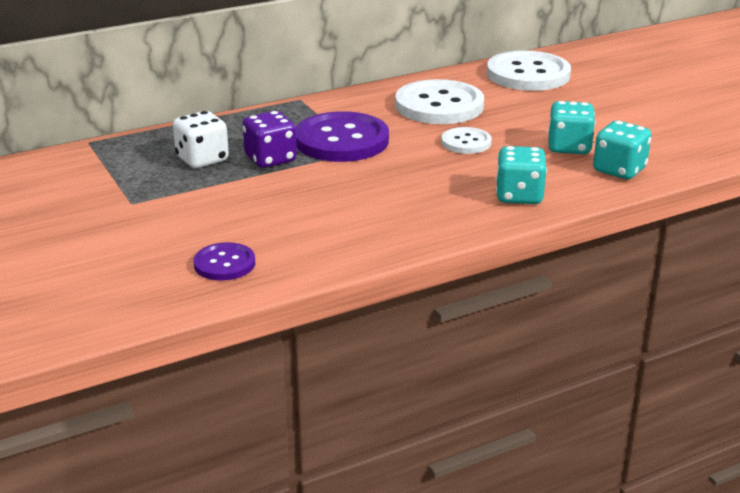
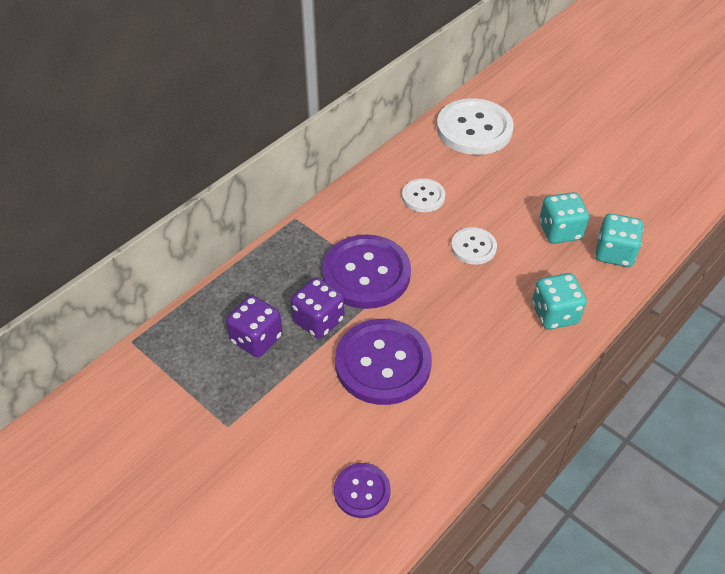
camera: 20 degrees left, 20 degrees up
(202, 159) = (256, 339): white dice -> purple dice
(312, 194) = (383, 363): none -> purple button
(439, 105) = (423, 196): white button -> white button, size x0.53

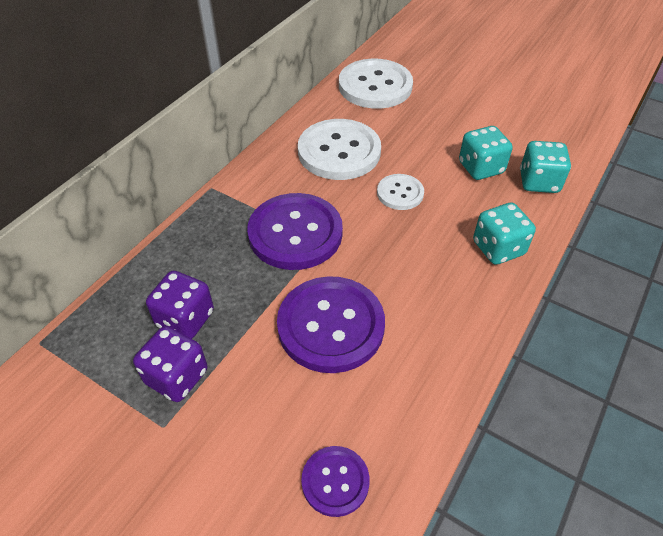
camera: 10 degrees left, 0 degrees up
(318, 320) = (252, 289): purple dice -> purple dice (177, 377)
(423, 196) = (339, 152): white button -> white button, size x1.90

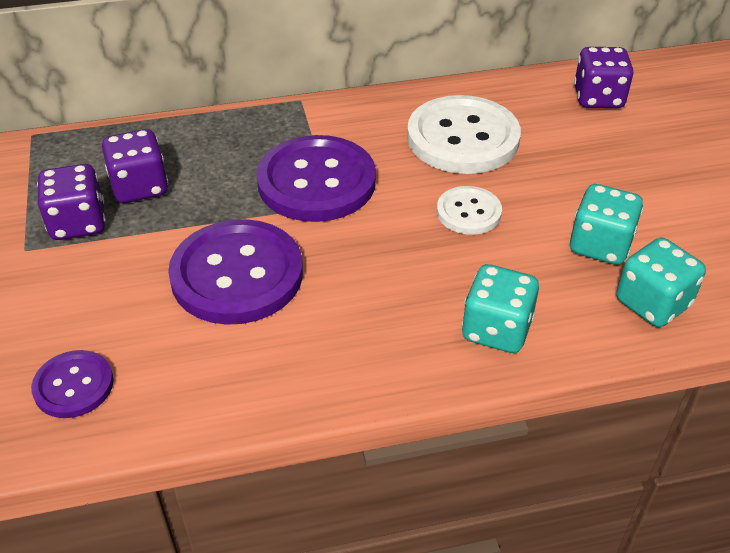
camera: 45 degrees right, 5 degrees down
(375, 86) = (598, 98): white button -> purple dice

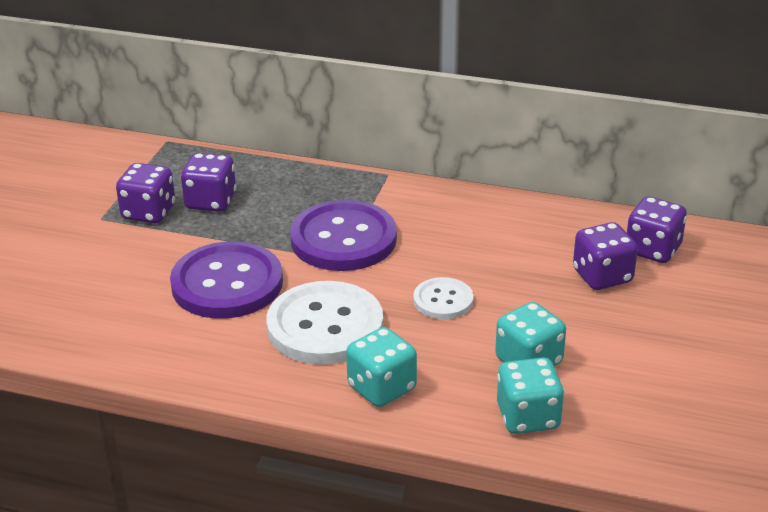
camera: 30 degrees right, 10 degrees down
(73, 386) = (63, 314): purple button -> none
(463, 138) = (495, 244): white button -> white button (325, 326)
(582, 137) = (602, 276): none -> purple dice

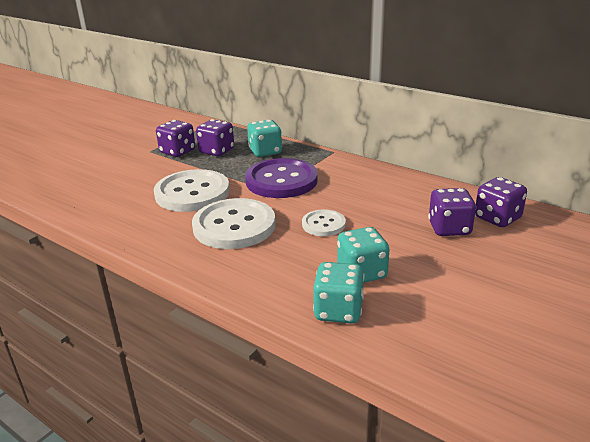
camera: 20 degrees right, 5 degrees down
(227, 283) = (192, 193): purple button -> white button
(381, 388) = (244, 270): turquoise dice -> turquoise dice (265, 152)

